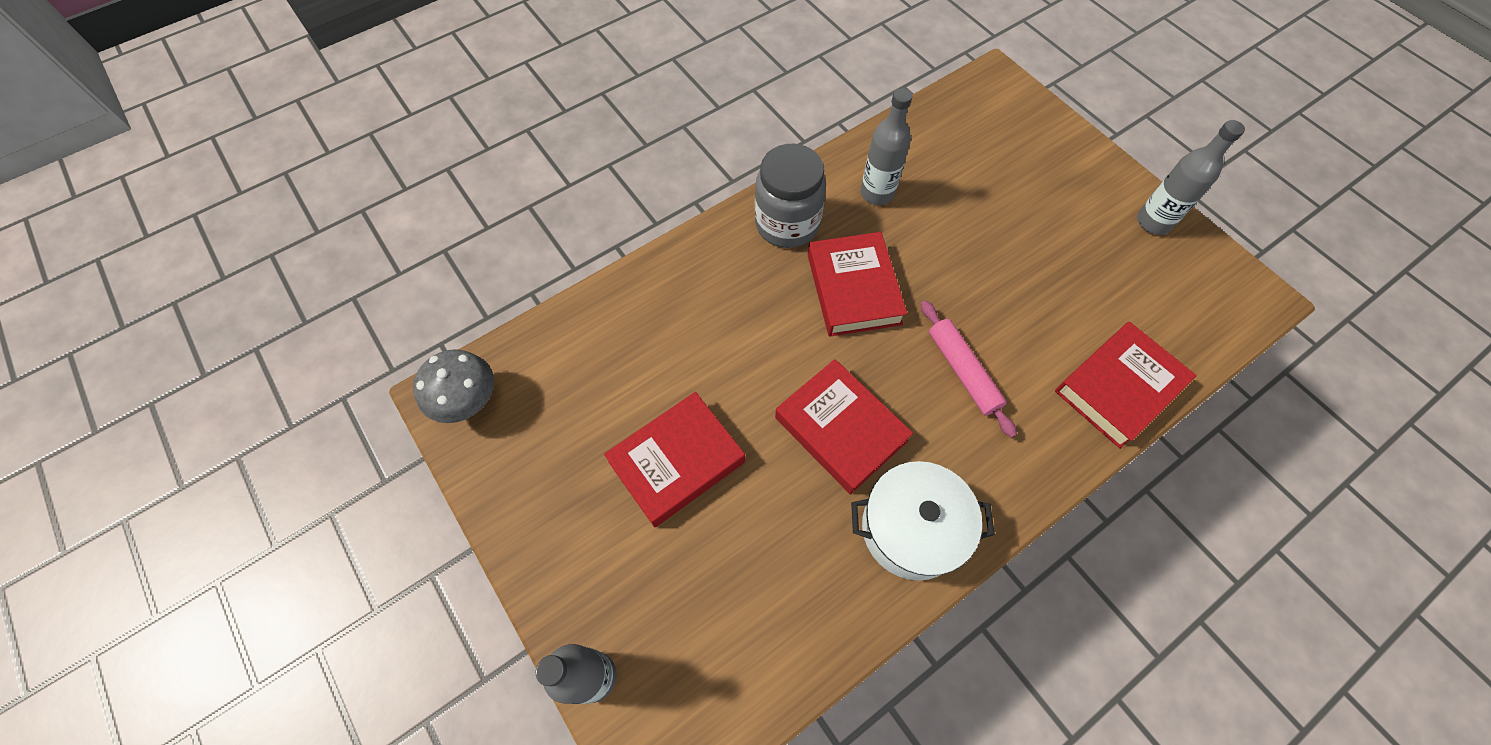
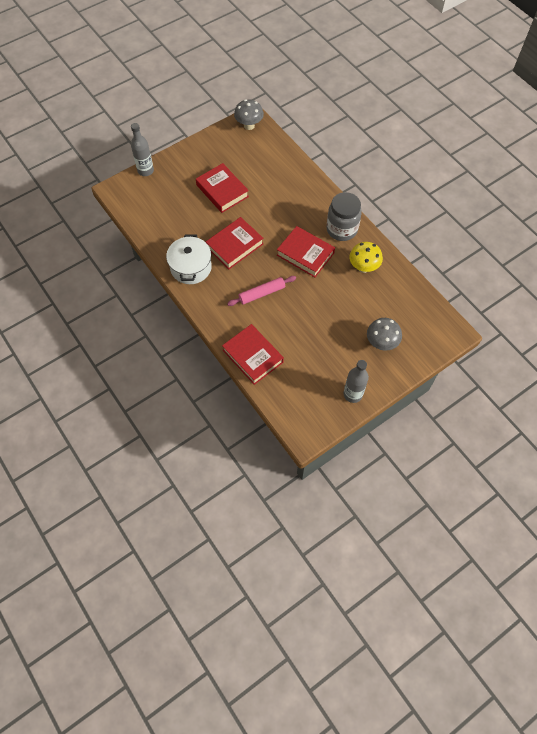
camera: 90 degrees right, 0 degrees up
(853, 289) = (305, 254): red book -> red book turned 45 degrees clockwise
(877, 193) = (363, 267): grey bottle -> yellow mushroom
(1038, 176) = (381, 343): none -> grey mushroom

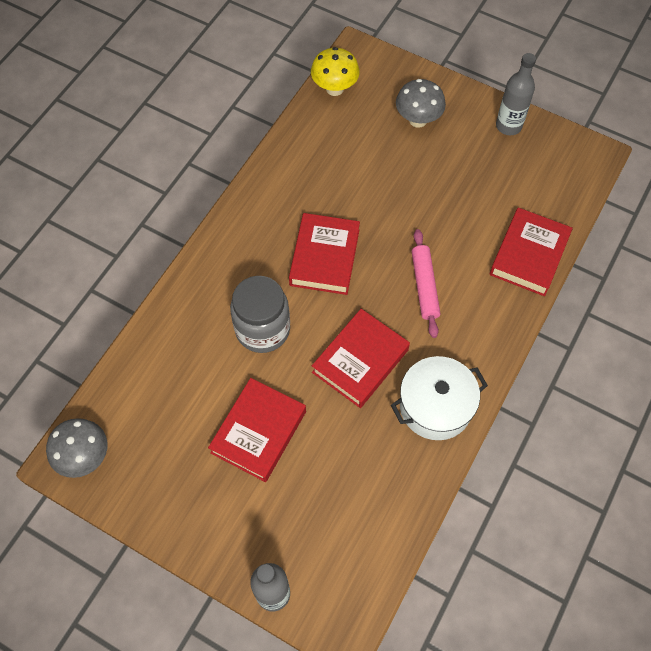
camera: 115 degrees left, 0 degrees up
(234, 245) = (360, 361): red book -> red book turned 75 degrees counterclockwise
(262, 293) = (424, 286): pink rolling pin -> pink rolling pin turned 45 degrees clockwise
(342, 229) = (254, 227): grey jar -> grey jar (262, 329)
(363, 267) = (309, 177): yellow mushroom -> yellow mushroom (334, 89)

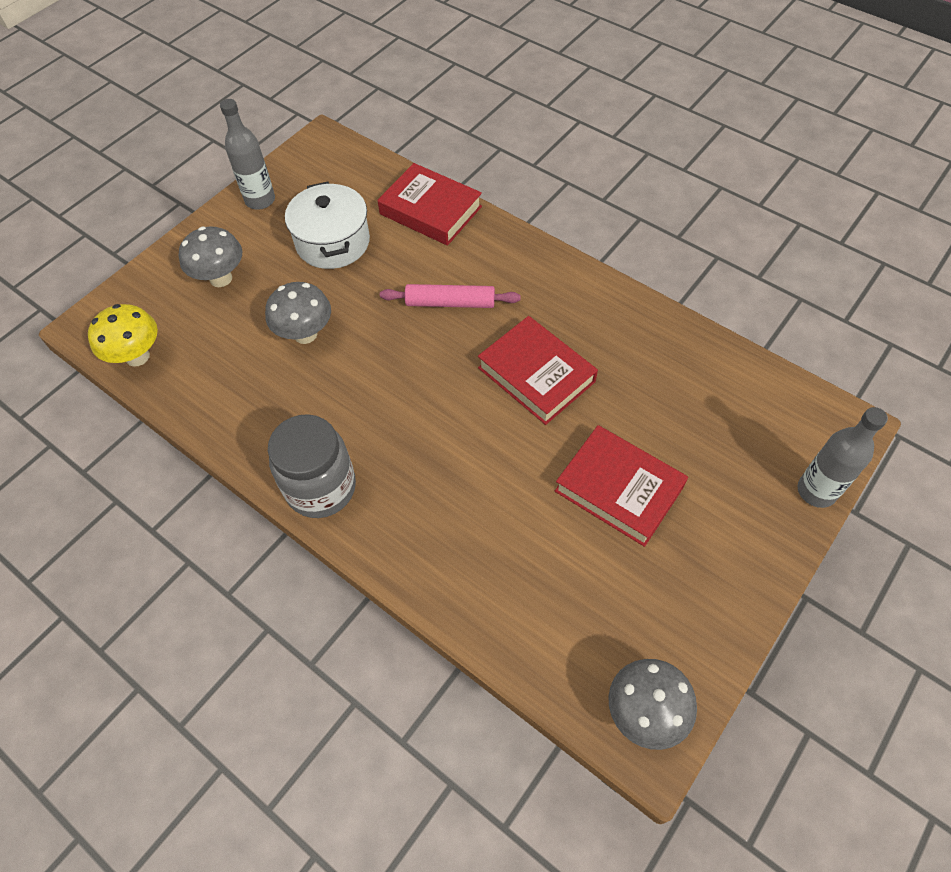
camera: 80 degrees left, 5 degrees down
(262, 329) = (480, 472): grey jar -> grey jar (321, 488)
(324, 257) = (390, 395): red book -> none
(373, 188) = (305, 334): none -> grey mushroom
(435, 406) = (598, 313): white pot -> white pot (333, 242)

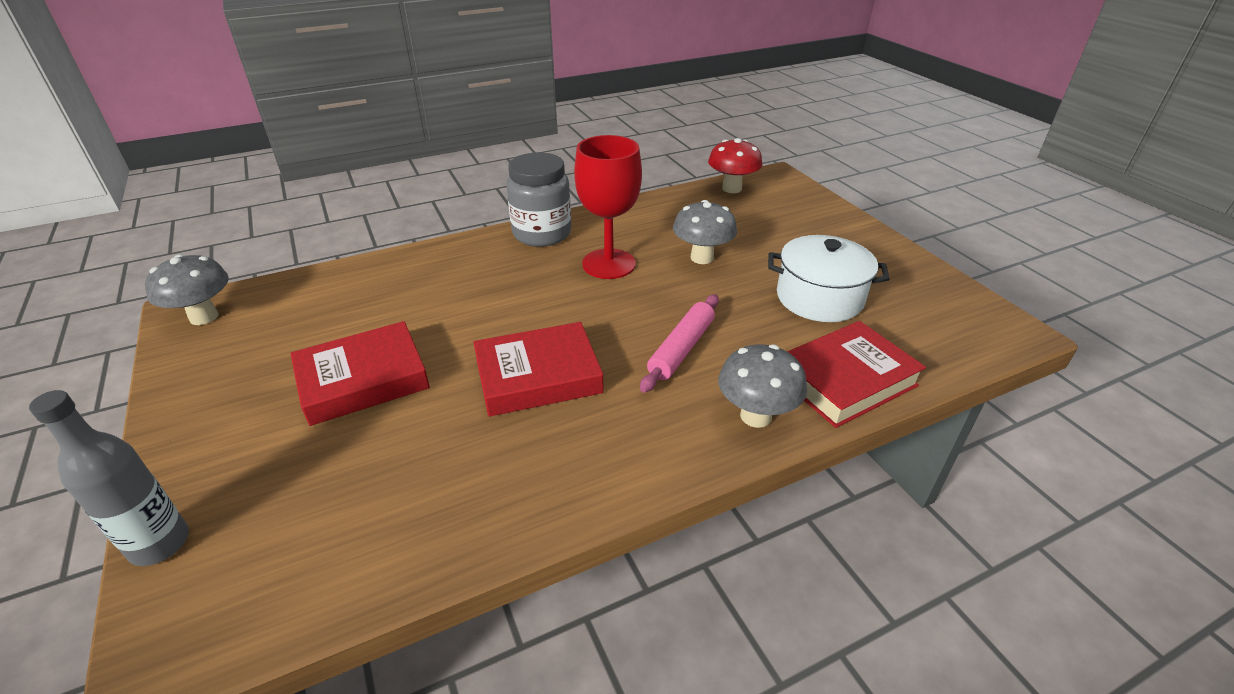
camera: 115 degrees right, 20 degrees down
(137, 356) = (732, 188): yellow mushroom -> red mushroom
(221, 278) = (799, 232): grey mushroom -> grey mushroom (755, 416)
(260, 200) = (906, 269): grey bottle -> none
(352, 400) = (609, 264): none -> red goblet

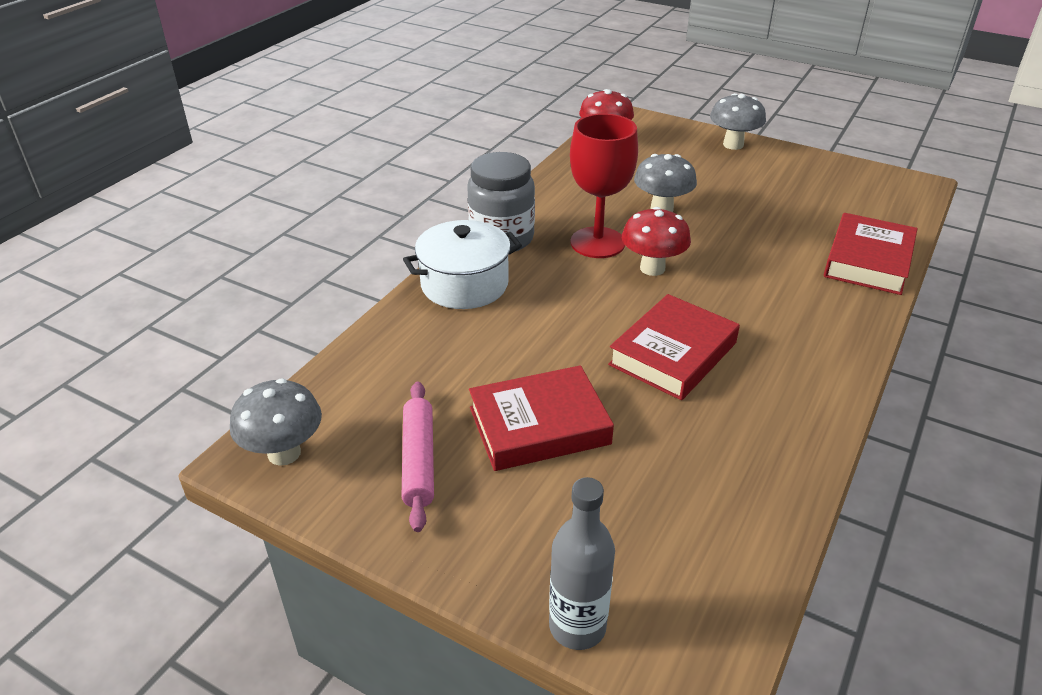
camera: 35 degrees left, 0 degrees up
(363, 380) = (539, 426): red book -> red book turned 45 degrees clockwise
(623, 301) = (652, 268): none -> red mushroom
(681, 349) = (743, 286): pink rolling pin -> pink rolling pin (418, 460)
(755, 416) = (849, 310): grey mushroom -> grey mushroom (733, 145)
(819, 298) = (781, 208): white pot -> white pot (464, 284)

